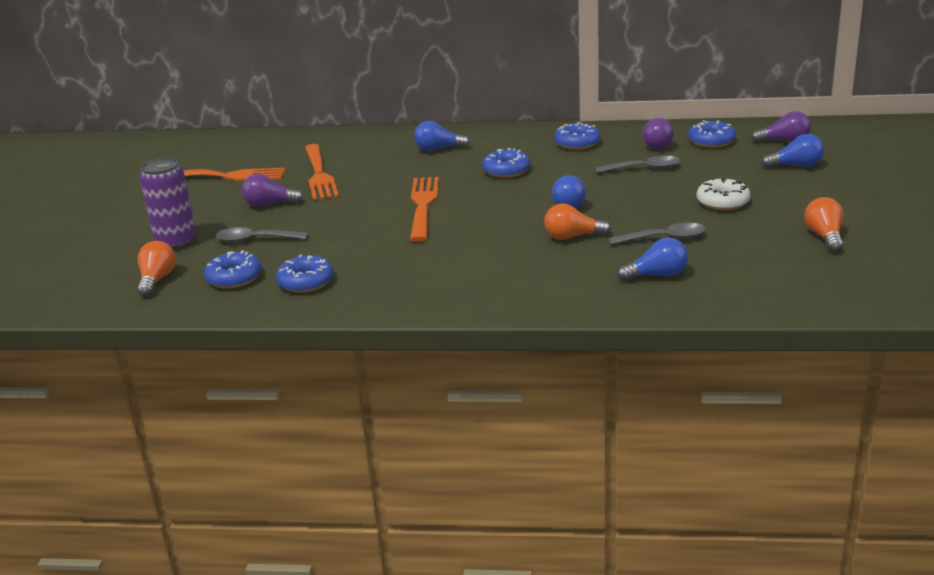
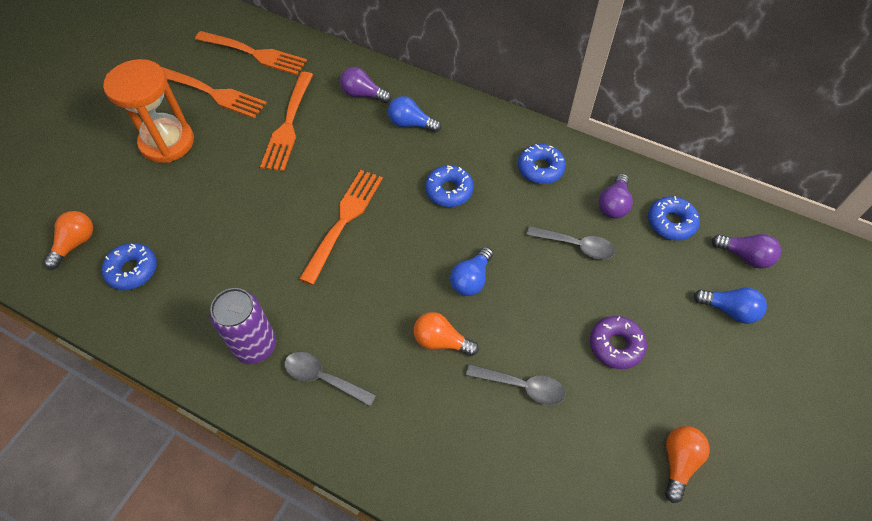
camera: 20 degrees right, 30 degrees up
(176, 242) = (121, 187): purple can -> purple can (255, 346)
(202, 210) = (167, 142): none -> orange hourglass
(247, 149) = (255, 54): none -> orange fork
(255, 240) = (181, 214): grey spoon -> grey spoon (323, 378)
(269, 204) = (223, 158): purple light bulb -> purple light bulb (363, 94)
(306, 282) = (182, 305): blue donut -> none
(657, 275) = (478, 451): blue light bulb -> none
(722, 202) = (616, 345): white donut -> purple donut

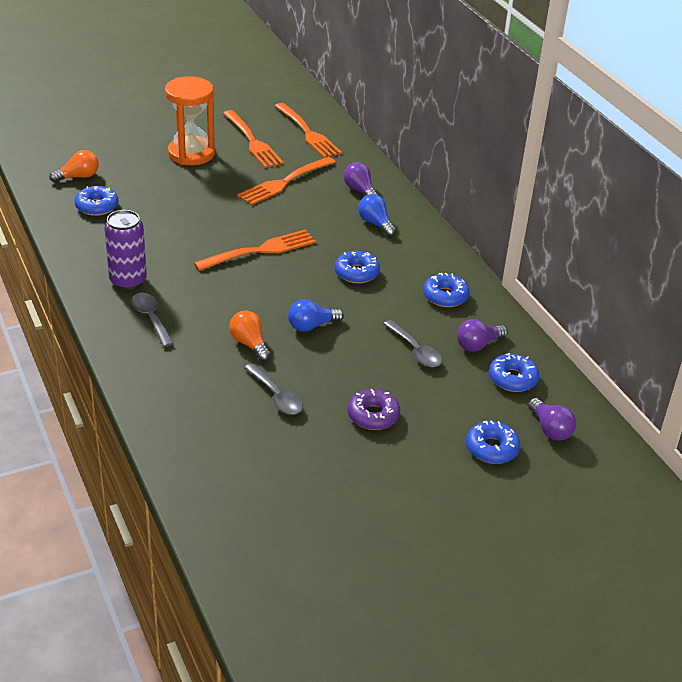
camera: 35 degrees right, 20 degrees down
(678, 462) = (337, 495): orange light bulb -> none
(729, 310) = (492, 448): blue light bulb -> blue donut

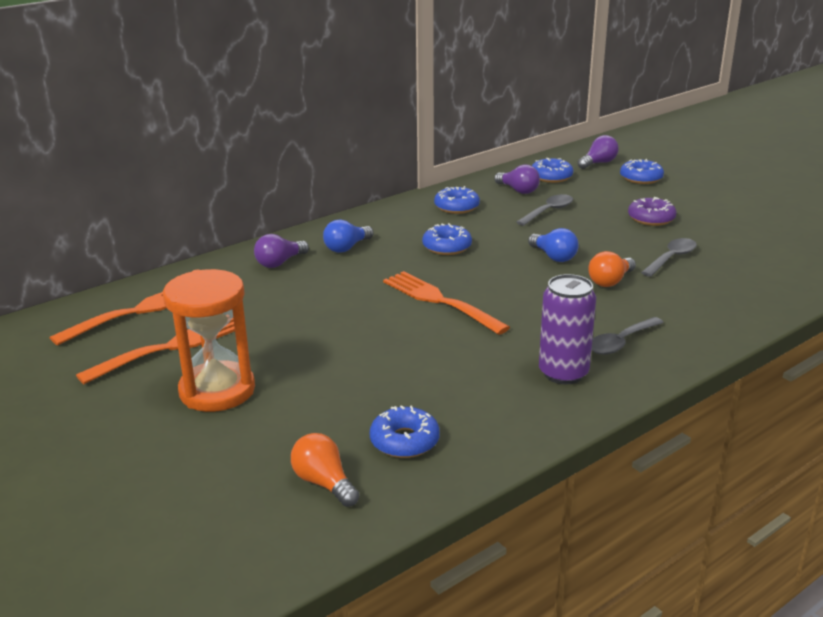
camera: 100 degrees left, 10 degrees down
(284, 182) = (277, 309): orange fork -> none

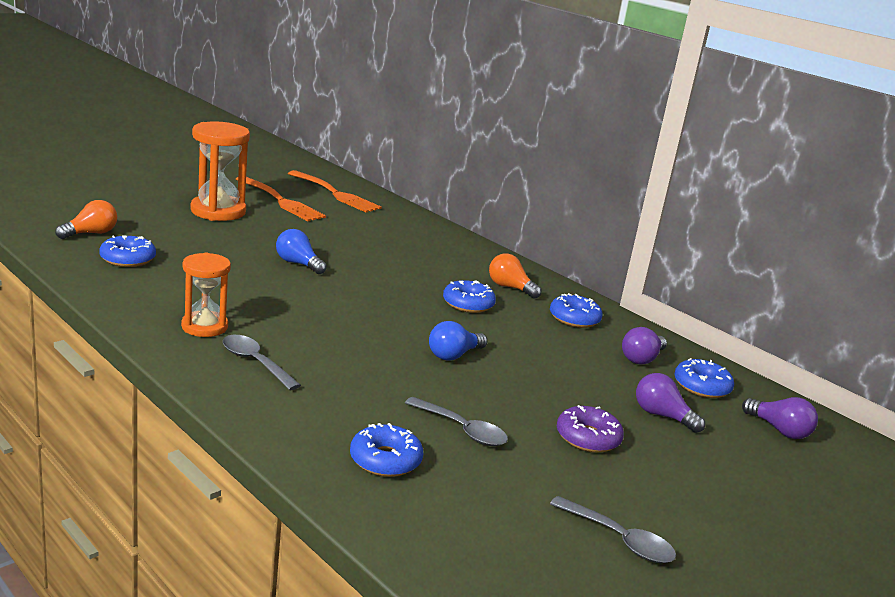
camera: 80 degrees right, 5 degrees down
(280, 263) = (421, 236): purple light bulb -> purple light bulb (662, 416)
(347, 248) = (456, 262): blue light bulb -> blue light bulb (298, 264)
(440, 301) = (349, 290): orange fork -> none
(548, 211) = (583, 369): grey spoon -> grey spoon (619, 539)
(563, 373) = (204, 327): purple can -> orange hourglass
(610, 281) = (394, 379): orange light bulb -> orange light bulb (510, 288)
(641, 178) = (739, 456): blue donut -> blue donut (385, 460)

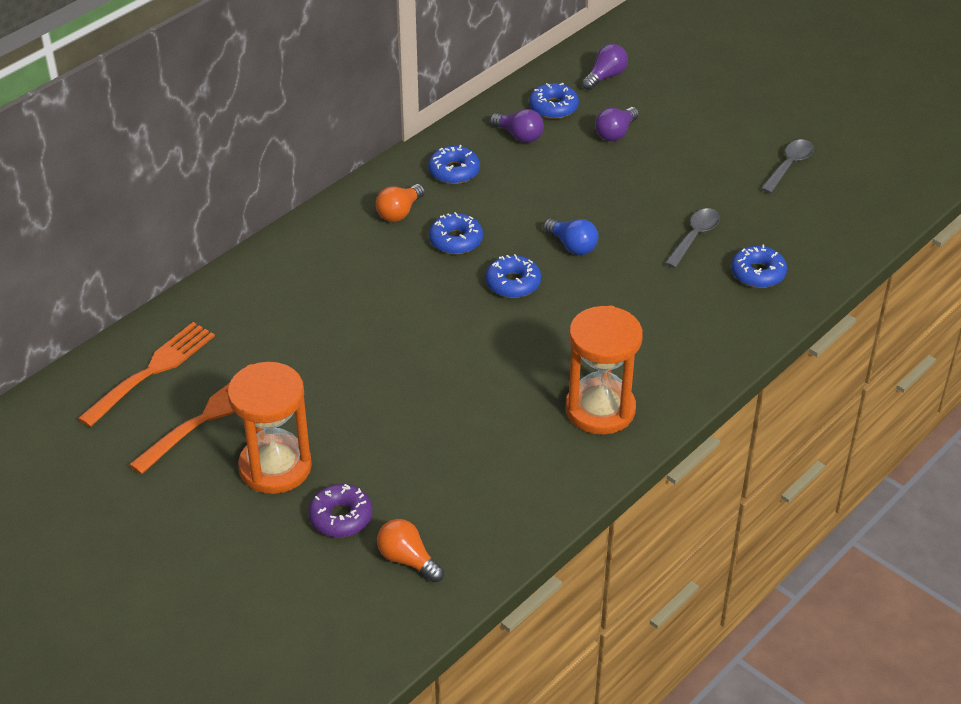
camera: 90 degrees left, 20 degrees up
(128, 259) = (468, 506): blue donut -> blue donut (513, 283)
(204, 327) = (600, 409): orange hourglass -> orange hourglass, size x1.56
(255, 362) = (651, 364): grey spoon -> none
(298, 264) = (413, 370): blue light bulb -> none
(587, 438) = (670, 173): purple donut -> purple donut (341, 517)

